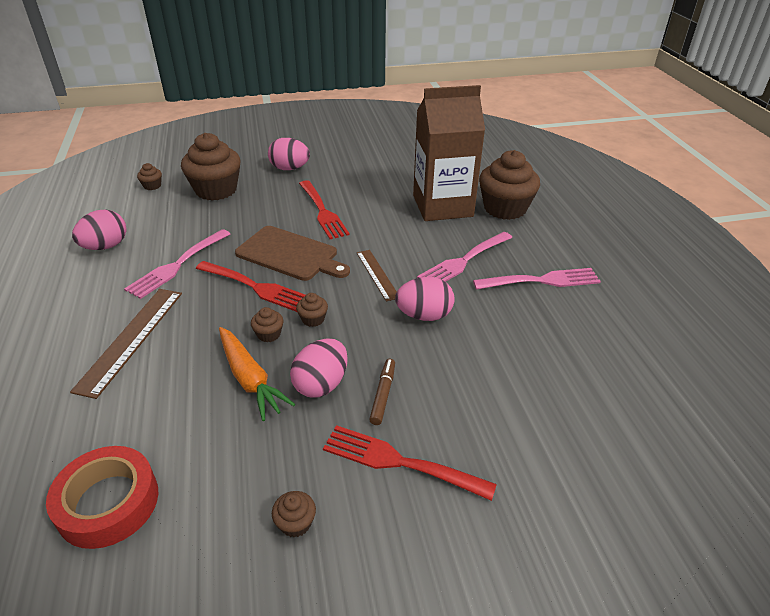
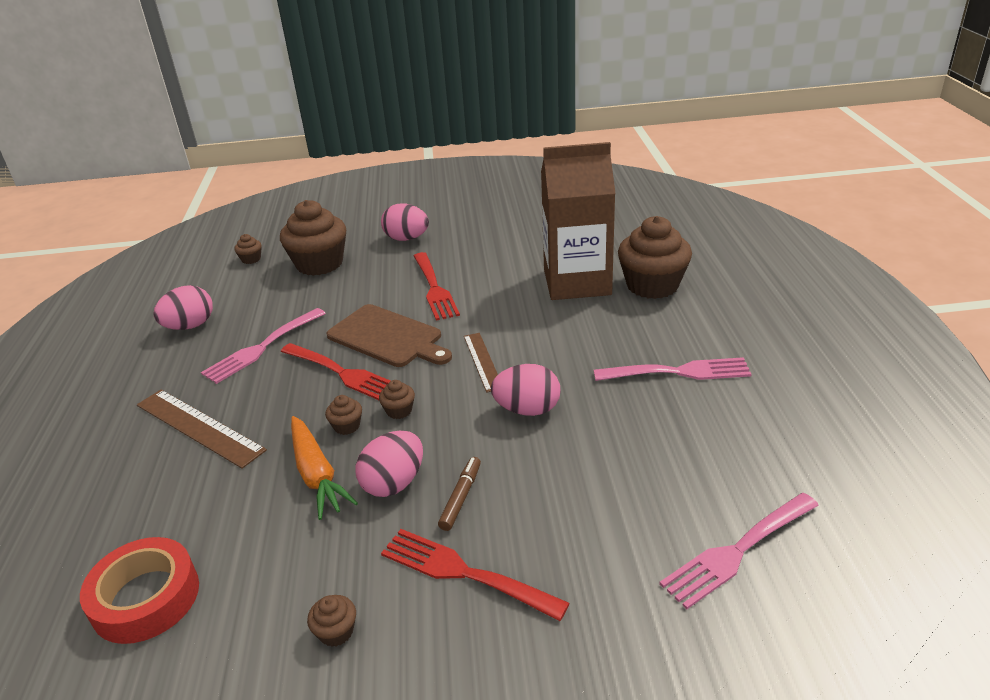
camera: 10 degrees right, 5 degrees down
(131, 339) = (199, 427): brown ruler -> brown ruler turned 75 degrees counterclockwise
(463, 261) = (588, 347): pink fork -> pink fork (737, 551)

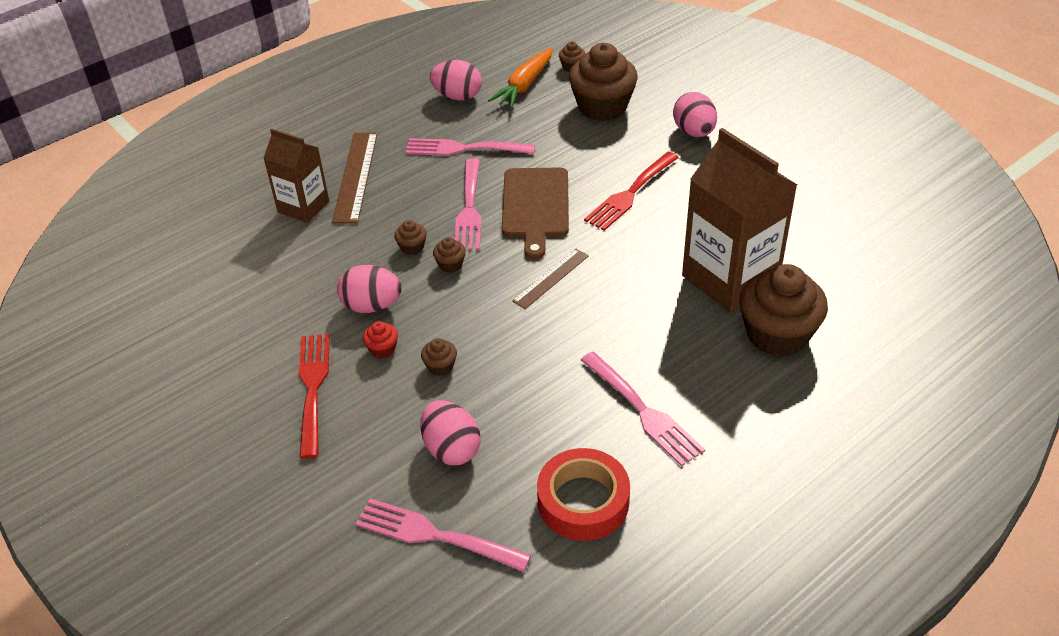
camera: 55 degrees right, 10 degrees up
(146, 598) = (202, 254): red tape -> red tape (583, 501)
(188, 481) = (303, 207): none -> brown carton
(317, 474) = (352, 262): orange carrot -> orange carrot (524, 85)
(336, 631) = (228, 353): brown cupcake -> brown cupcake (440, 366)
(342, 373) = (469, 209): red fork -> pink fork
(461, 497) = (382, 349): brown marker -> red cupcake
(527, 410) = (509, 336): pink egg -> pink egg (451, 449)

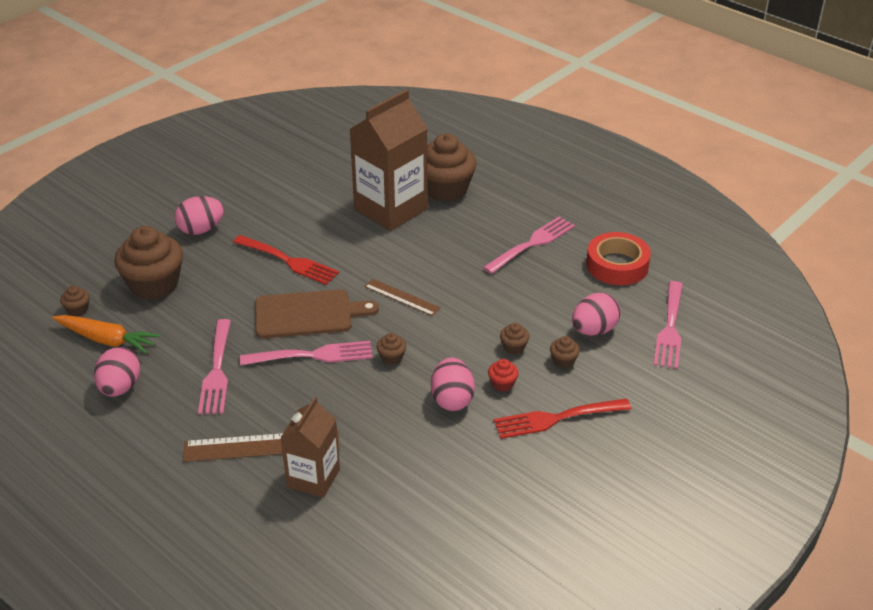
camera: 100 degrees left, 5 degrees down
(412, 247) = (370, 385): brown cupcake -> brown cupcake (563, 360)

